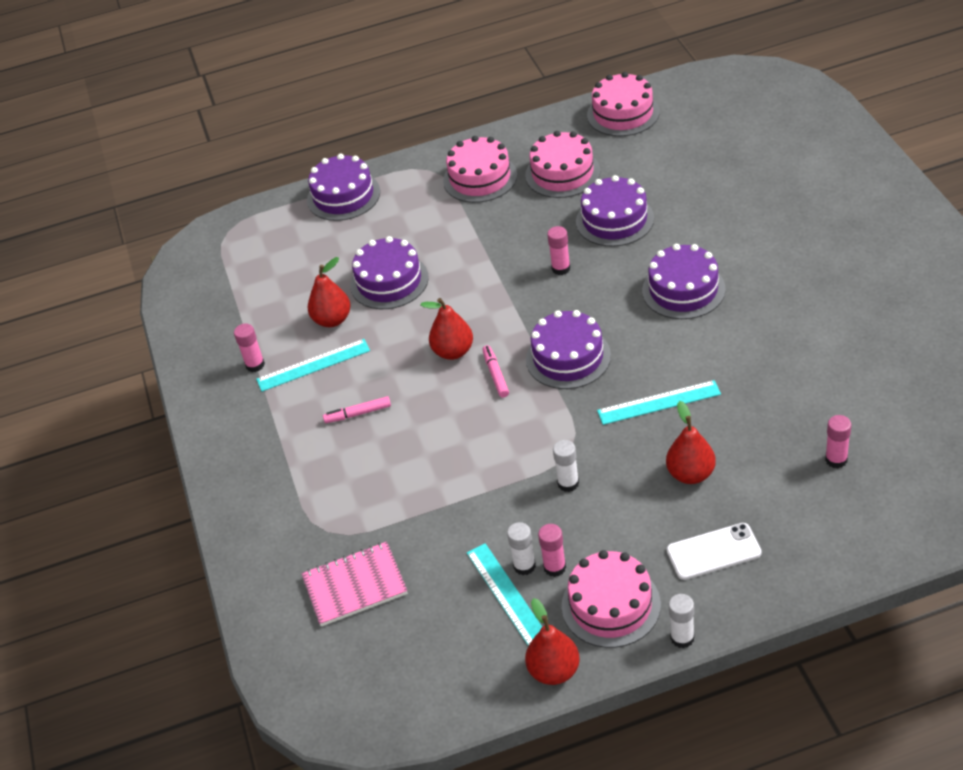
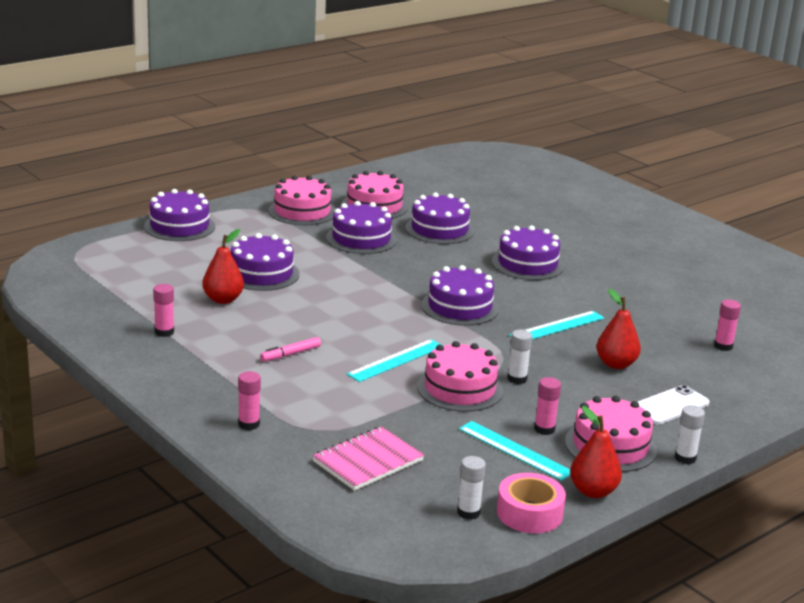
camera: 30 degrees left, 20 degrees down
(313, 365) = (224, 328): turquoise ruler -> turquoise ruler (396, 360)
(453, 351) = (353, 311): red pear -> none
(472, 690) = (529, 513): none -> pink tape
(495, 375) = (403, 321): pink marker -> none
(520, 230) = (361, 239): none -> purple cake
(524, 566) = (517, 431): white glue stick -> white glue stick (468, 512)
(561, 268) = (414, 258): pink glue stick -> pink glue stick (249, 424)
(623, 113) = (401, 173): pink cake -> pink cake (460, 389)

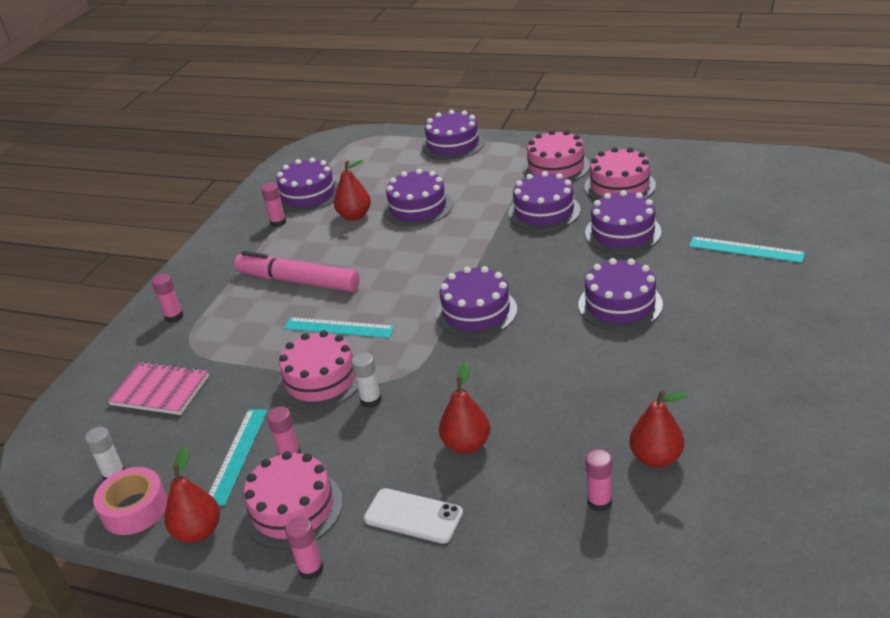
camera: 65 degrees right, 10 degrees up
(138, 304) = (308, 194): none -> purple cake
(290, 354) = (298, 281): pink marker -> pink marker, size x2.26
(557, 326) = (505, 377): turquoise ruler -> turquoise ruler (746, 249)
(685, 458) = (311, 569): white glue stick -> pink glue stick
(702, 316) = (656, 458): none -> red pear

